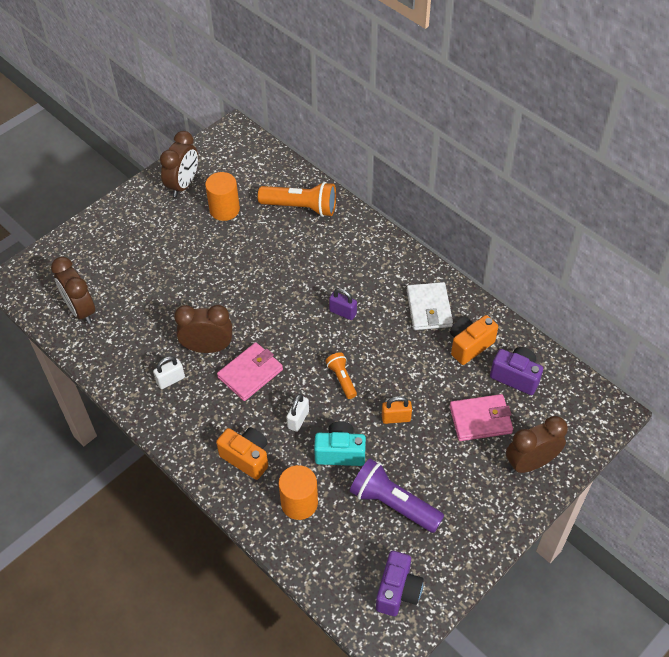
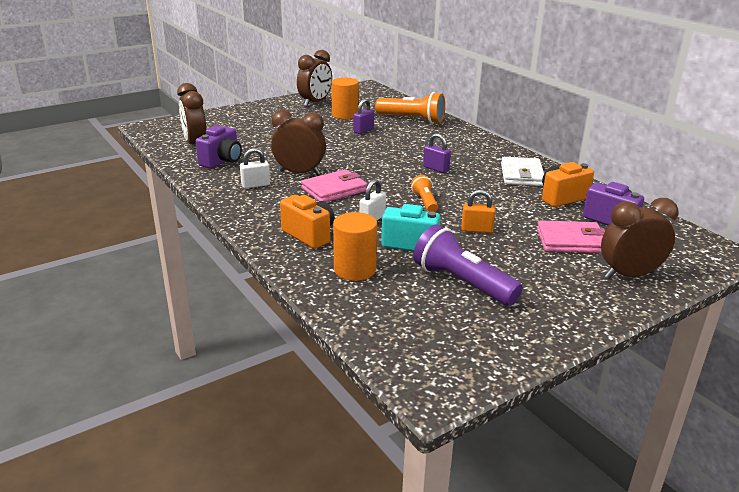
camera: 10 degrees right, 25 degrees down
(253, 243) = (363, 130): none -> purple padlock
(398, 591) = (454, 349): purple camera -> purple camera (222, 161)

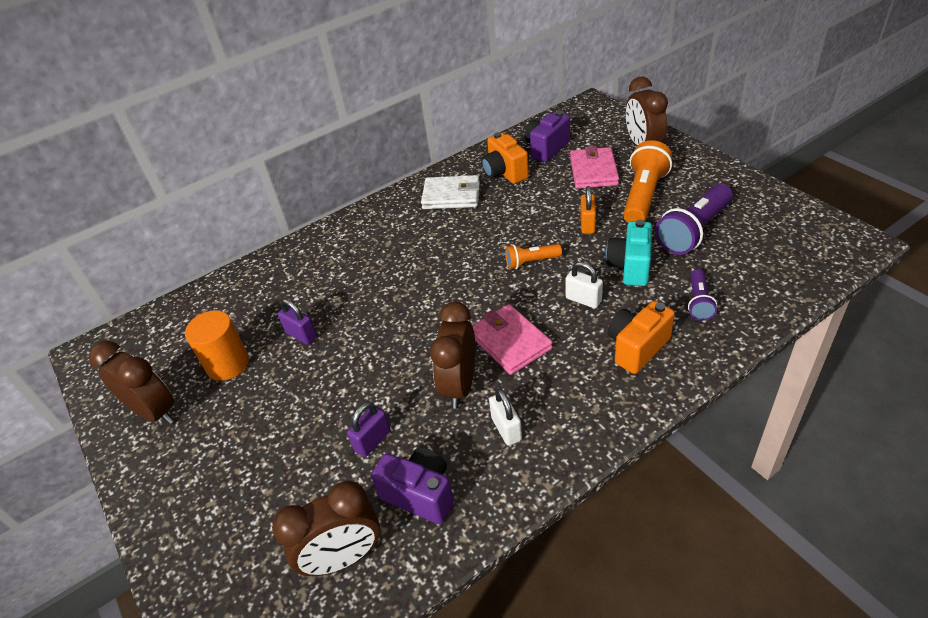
camera: 85 degrees left, 15 degrees up
(355, 269) = (699, 302): orange cylinder -> purple flashlight
(412, 119) = (264, 288): orange flashlight -> orange flashlight (643, 196)
(436, 169) = (438, 258): purple padlock -> purple padlock (372, 441)

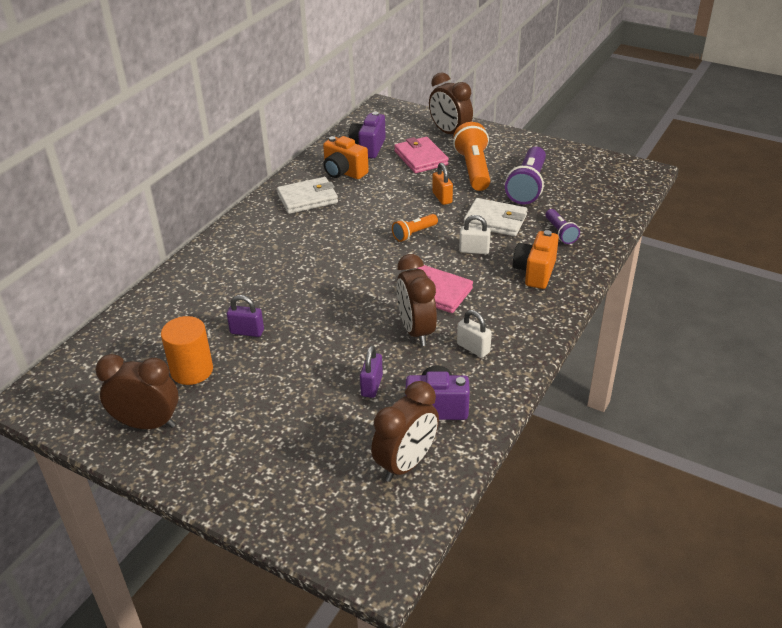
camera: 30 degrees left, 5 degrees down
(630, 267) = (495, 220): turquoise camera -> white wallet

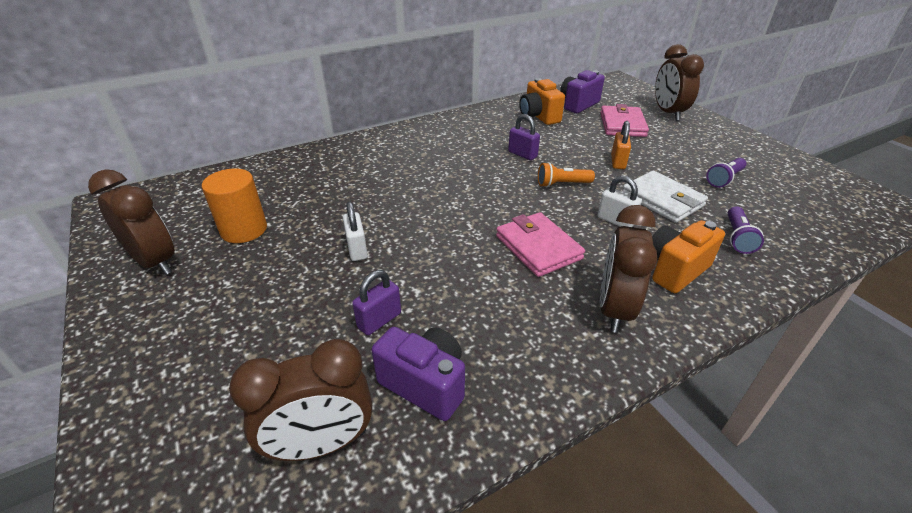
camera: 30 degrees right, 0 degrees up
(247, 332) = (324, 215): purple padlock -> purple padlock (522, 154)
(307, 198) = (488, 127): white wallet -> none
(416, 331) = (481, 280): brown clock -> brown clock (614, 309)
(473, 169) = (671, 147): orange flashlight -> none
(473, 348) = (530, 328): white padlock -> white padlock (357, 249)
(527, 186) = (724, 179): purple flashlight -> purple flashlight, size x0.54

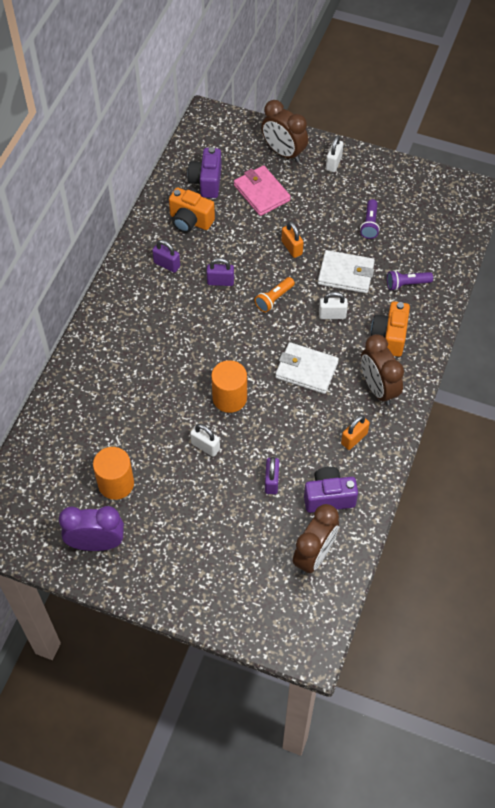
camera: 40 degrees left, 20 degrees up
(155, 262) = (96, 543): brown clock -> purple clock
(430, 227) = (229, 398): none -> orange cylinder
(488, 129) = (167, 264): none -> purple padlock
(529, 341) = (354, 438): none -> orange padlock
(538, 247) = (306, 370): pink wallet -> white wallet
(715, 133) = (333, 163): none -> white padlock
(737, 237) = (407, 284): purple flashlight -> purple flashlight turned 105 degrees clockwise

